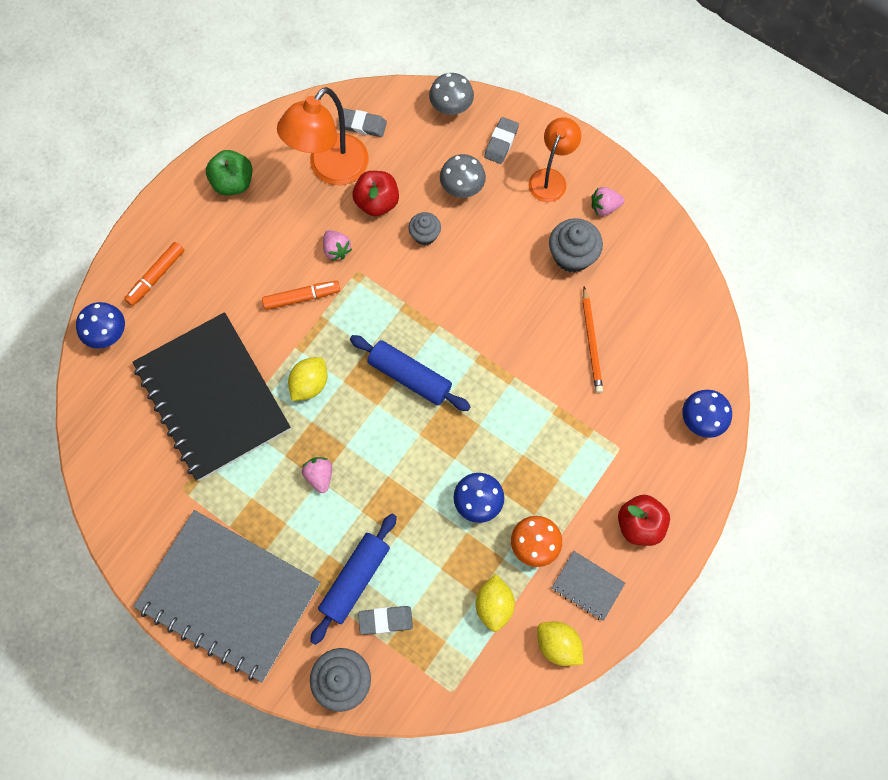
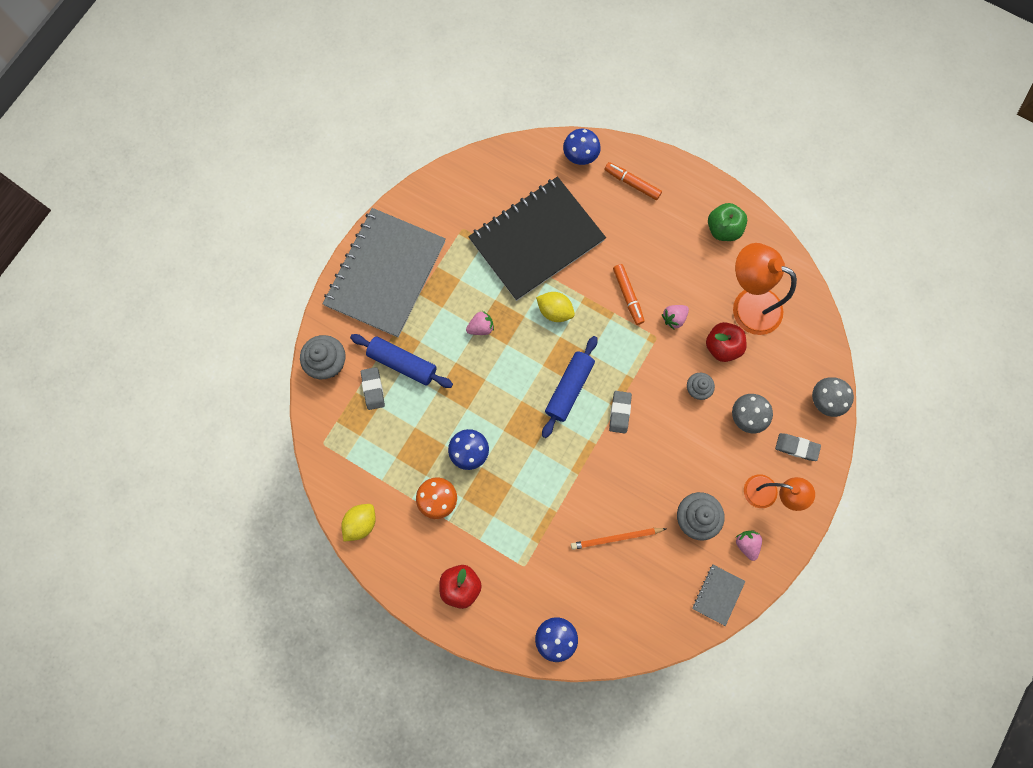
camera: 85 degrees right, 5 degrees up
(362, 125) = (794, 326): grey eraser -> grey eraser (619, 412)
(494, 605) = (389, 470): yellow lemon -> none
(587, 586) = (408, 544): grey notebook -> grey notebook (718, 594)

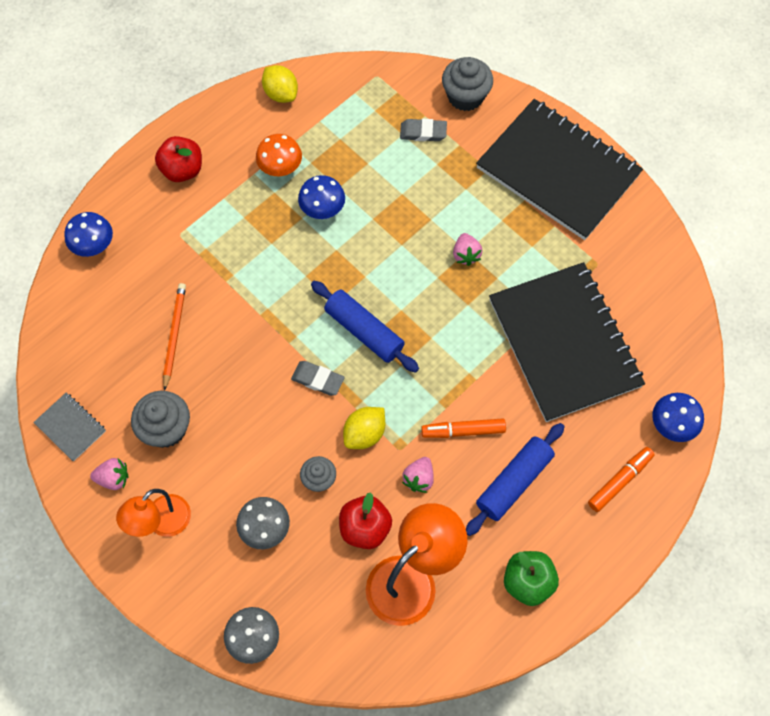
camera: 105 degrees right, 10 degrees down
(385, 274) = (558, 171): grey notebook -> black notebook
(402, 363) = (445, 166): blue rolling pin -> blue rolling pin (514, 482)
(555, 311) = (465, 340): yellow lemon -> yellow lemon (364, 433)
(673, 318) = (419, 478): pink strawberry -> pink strawberry turned 135 degrees counterclockwise
(796, 447) = (206, 579): grey eraser -> none

